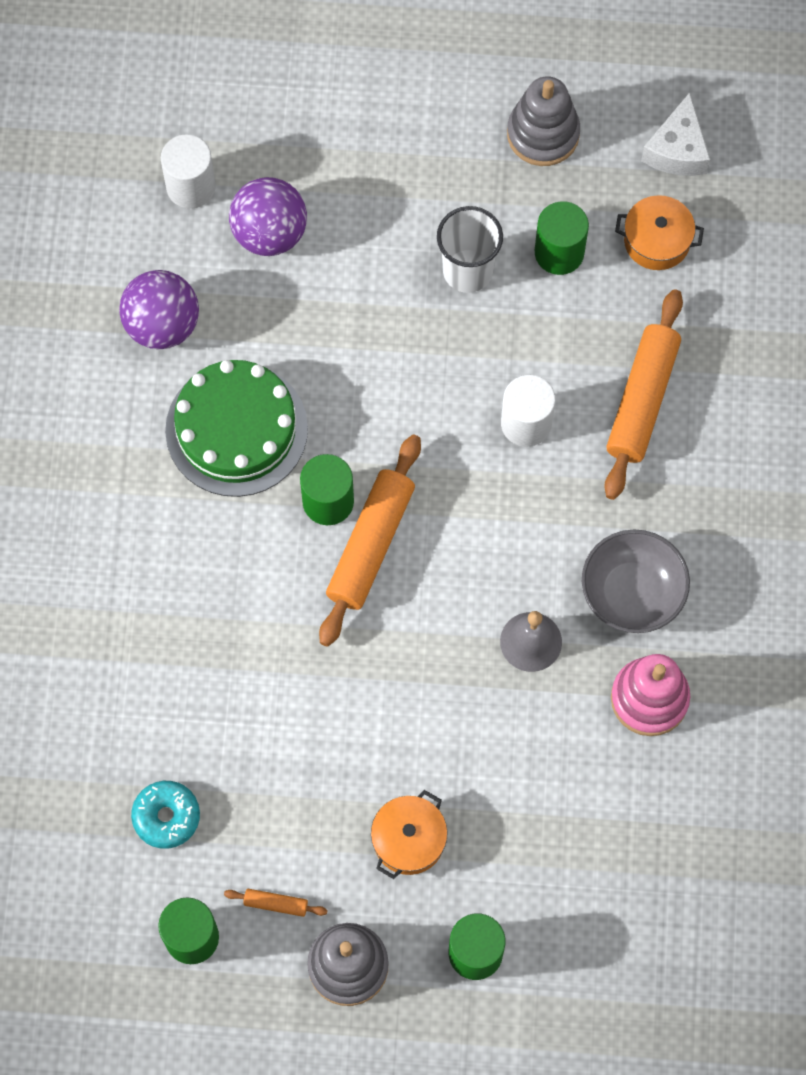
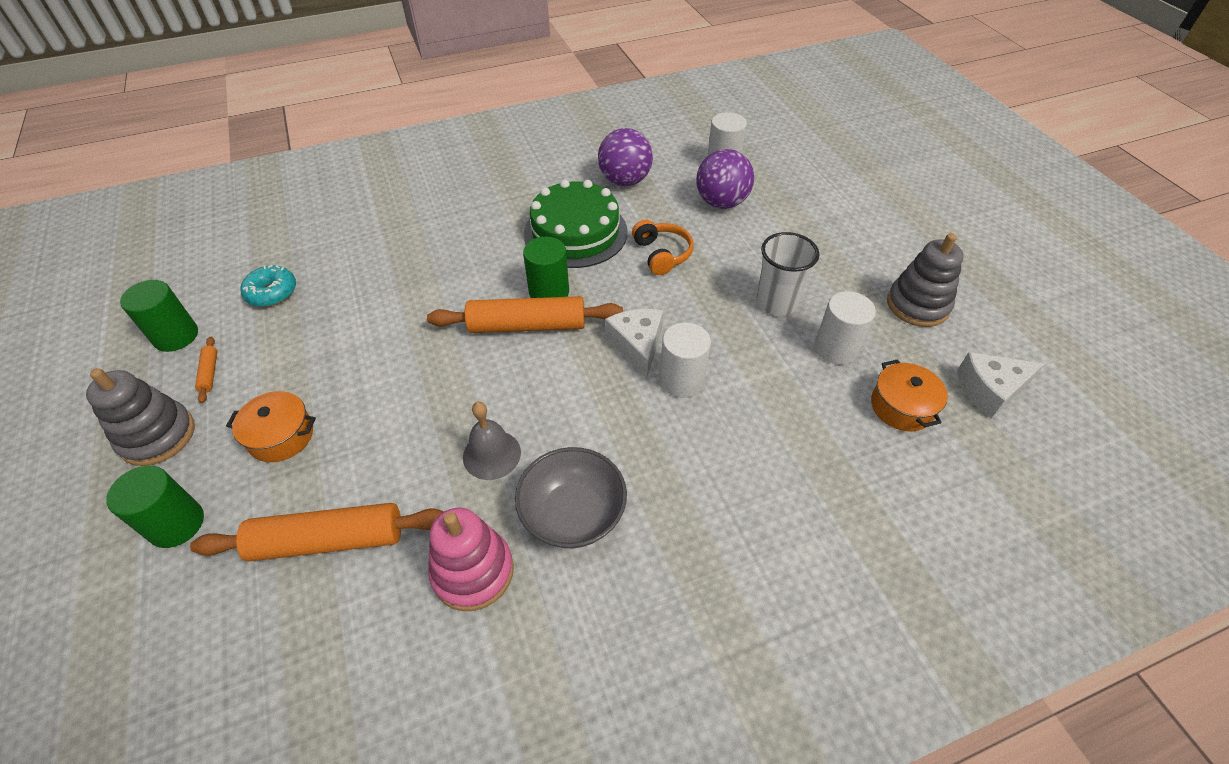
camera: 65 degrees right, 20 degrees down
(328, 349) = (662, 254): none -> orange headphones
(458, 444) = (637, 346): none -> white cheese
(559, 252) = (836, 348): green cylinder -> white cylinder
(642, 400) = (756, 451): orange rolling pin -> orange rolling pin (328, 540)

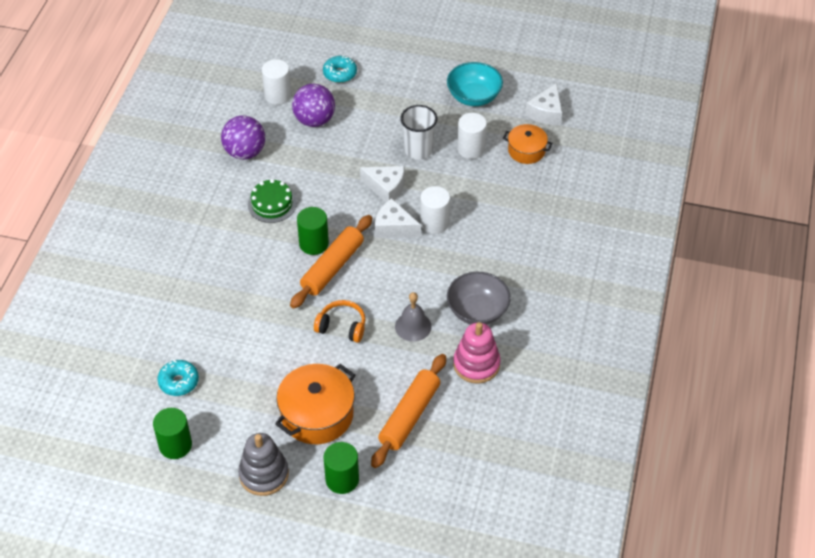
camera: 55 degrees left, 0 degrees up
(209, 373) = (229, 435): orange rolling pin -> none
(281, 436) = (317, 415): orange pot -> orange pot, size x1.67
(575, 232) = (272, 204): green cake -> green cake, size x0.61
(662, 254) = (332, 175): orange headphones -> orange headphones (342, 326)
(690, 306) = (386, 188): none -> white cheese
(805, 187) = (340, 74): none -> turquoise donut
(917, 305) = (474, 97): grey stacking toy -> turquoise bowl

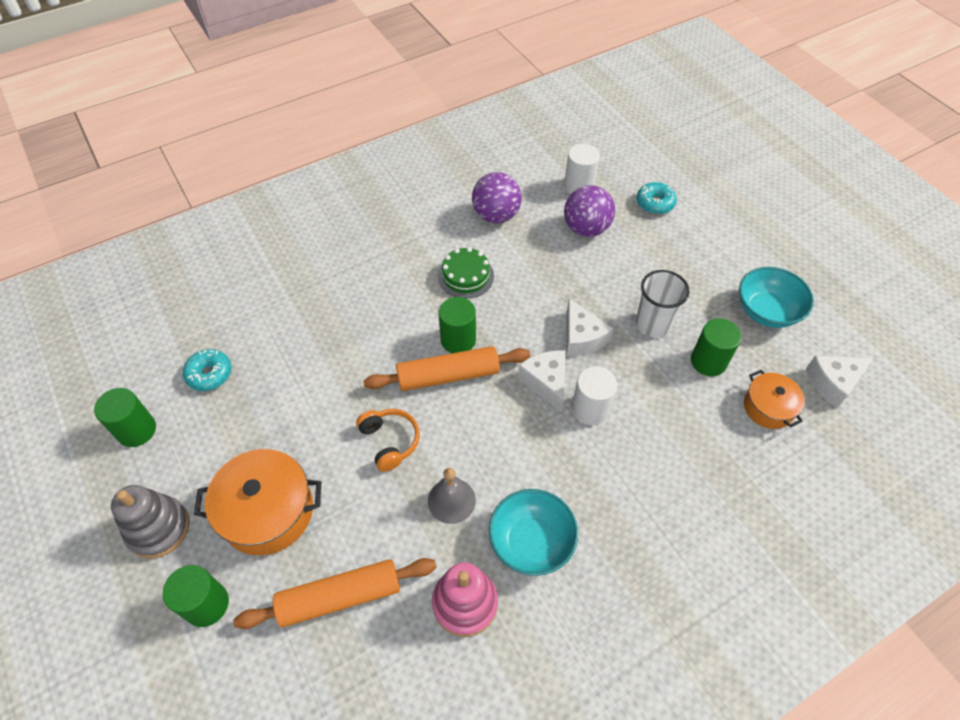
camera: 45 degrees right, 5 degrees up
(471, 149) = (708, 361): white cylinder -> green cylinder
(477, 311) = (531, 542): grey bowl -> turquoise bowl

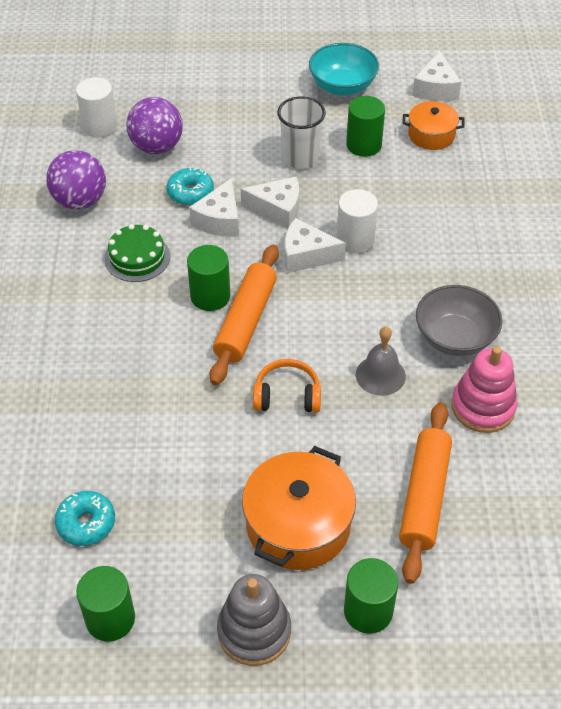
camera: 60 degrees left, 5 degrees down
(531, 542) = (454, 338): turquoise bowl -> grey bowl
(541, 306) = (220, 220): none -> white cheese
(655, 203) = (169, 88): turquoise donut -> turquoise donut (190, 193)

